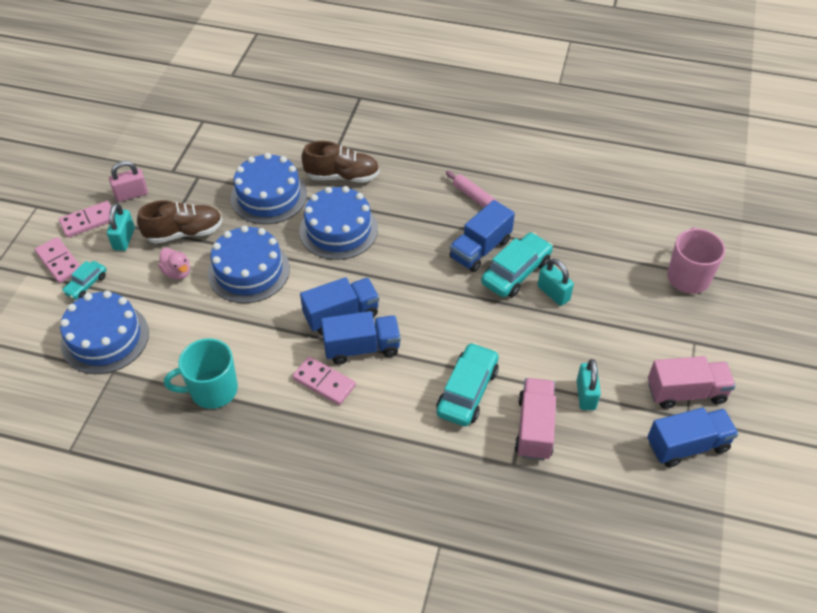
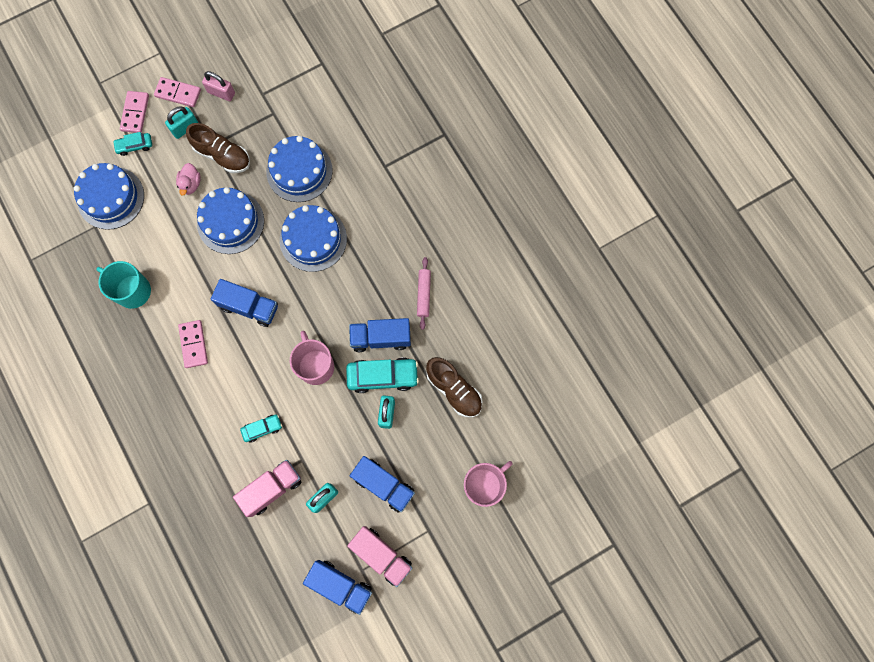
camera: 45 degrees right, 25 degrees up
(342, 176) = (360, 196): brown shoe -> brown shoe (454, 390)
(362, 348) = (237, 341): blue truck -> blue truck (384, 485)
(453, 309) = (315, 366): none -> pink mug
(467, 391) = (262, 429): turquoise car -> turquoise car, size x0.56

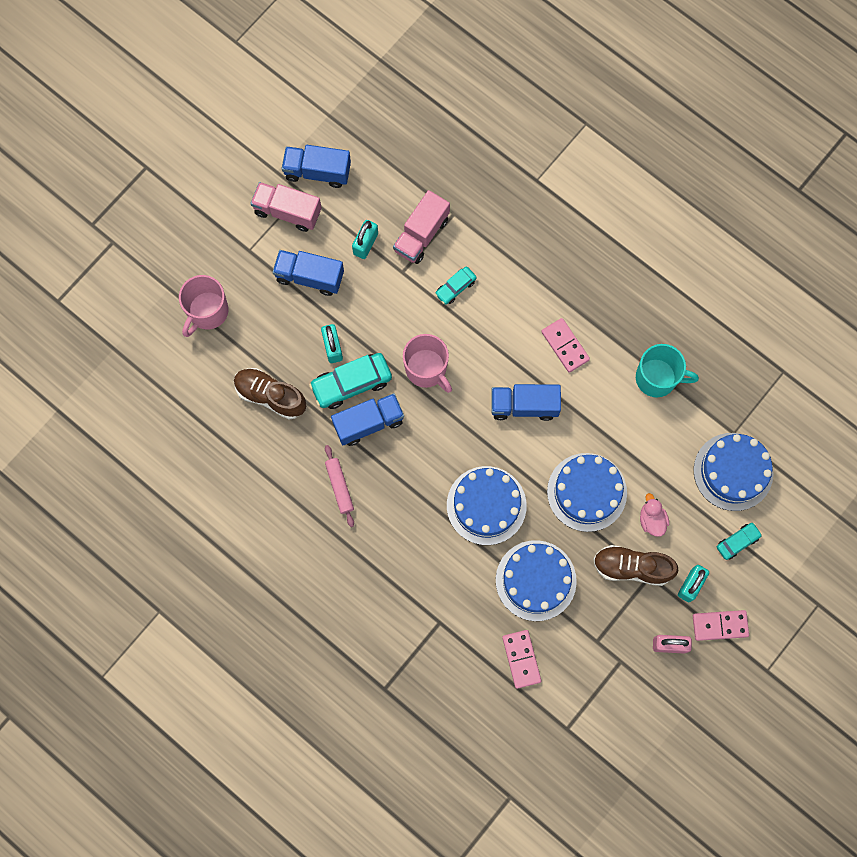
camera: 160 degrees right, 0 degrees up
(135, 113) = (757, 582): pink domino -> pink domino (521, 659)

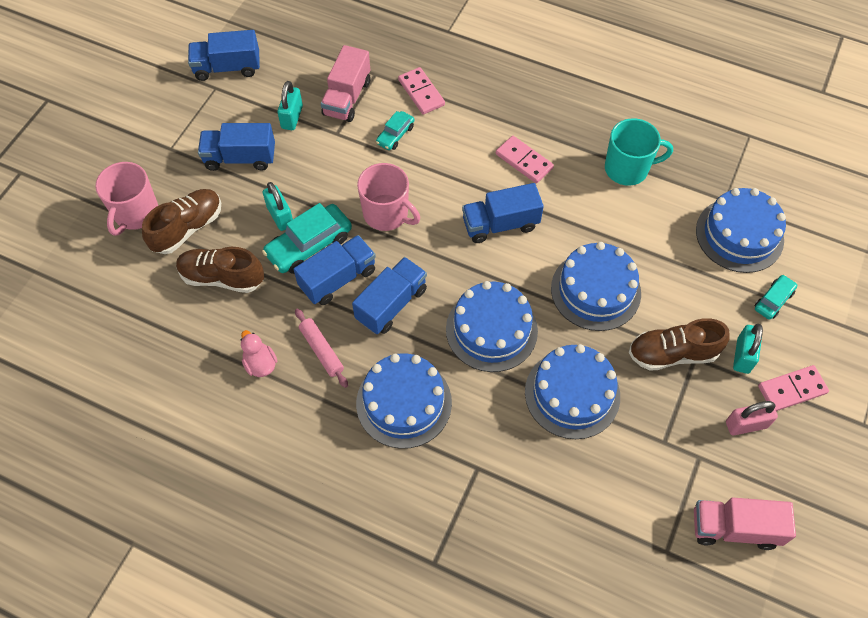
camera: 15 degrees left, 15 degrees down
(250, 339) = (187, 228): none -> brown shoe
(287, 212) = (204, 107): pink truck -> pink truck (734, 528)
(395, 551) = (404, 402): none -> blue cake
(408, 459) = (391, 304): none -> blue truck
(521, 659) = (585, 484): pink domino -> pink domino (421, 92)
(652, 520) = (675, 301): pink duck -> pink duck (260, 364)

